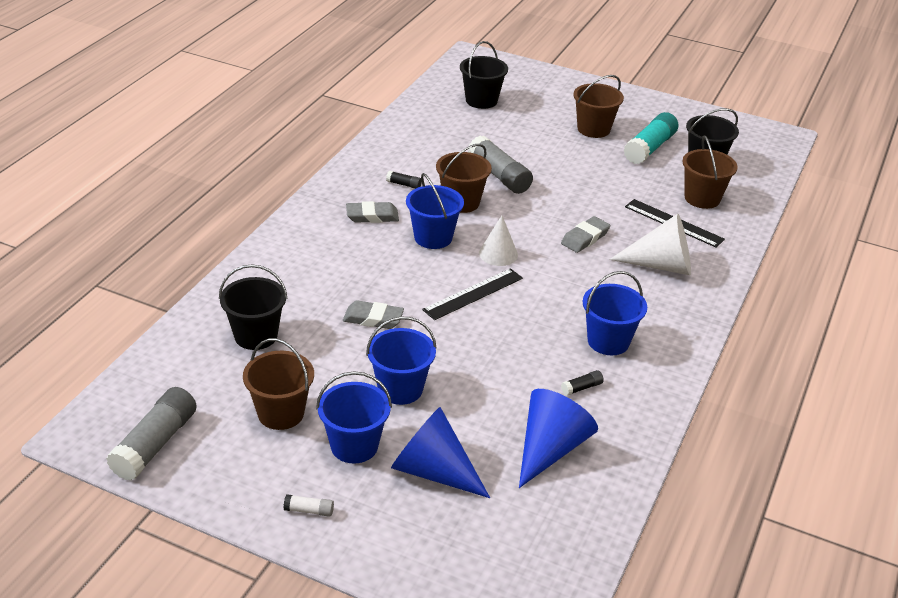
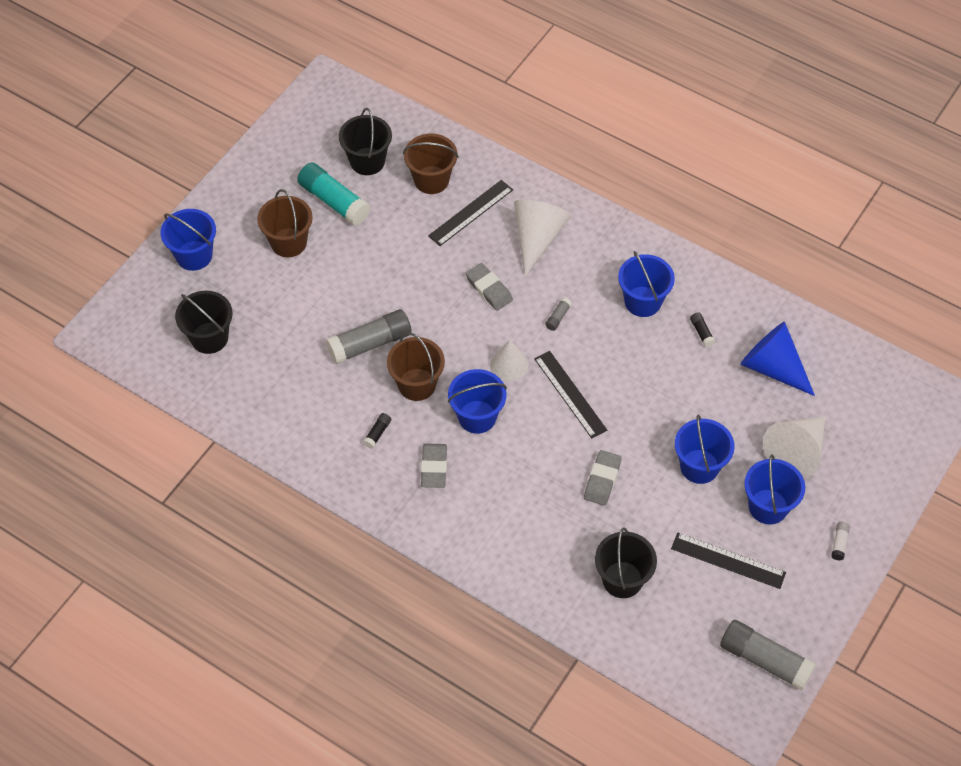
camera: 80 degrees left, 20 degrees up
(281, 413) = (728, 561): brown bucket -> black ruler
(433, 471) = (796, 452): blue cone -> white cone
(561, 88) = (194, 255): none -> blue bucket
(566, 282) = (558, 317): none -> grey glue stick

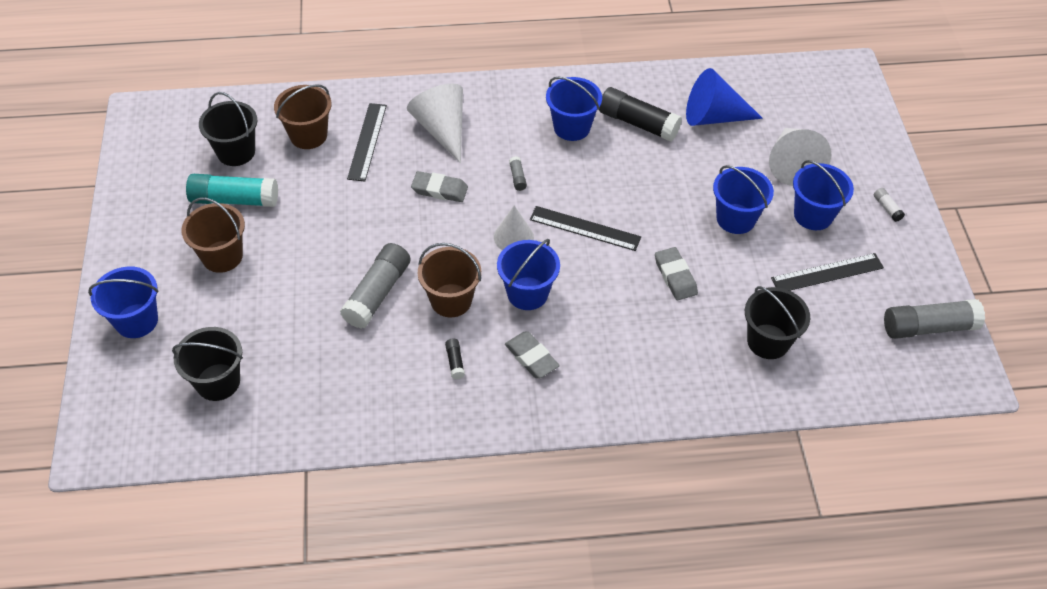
camera: 40 degrees left, 5 degrees down
(701, 332) = (638, 123): black glue stick -> black glue stick, size x2.31

